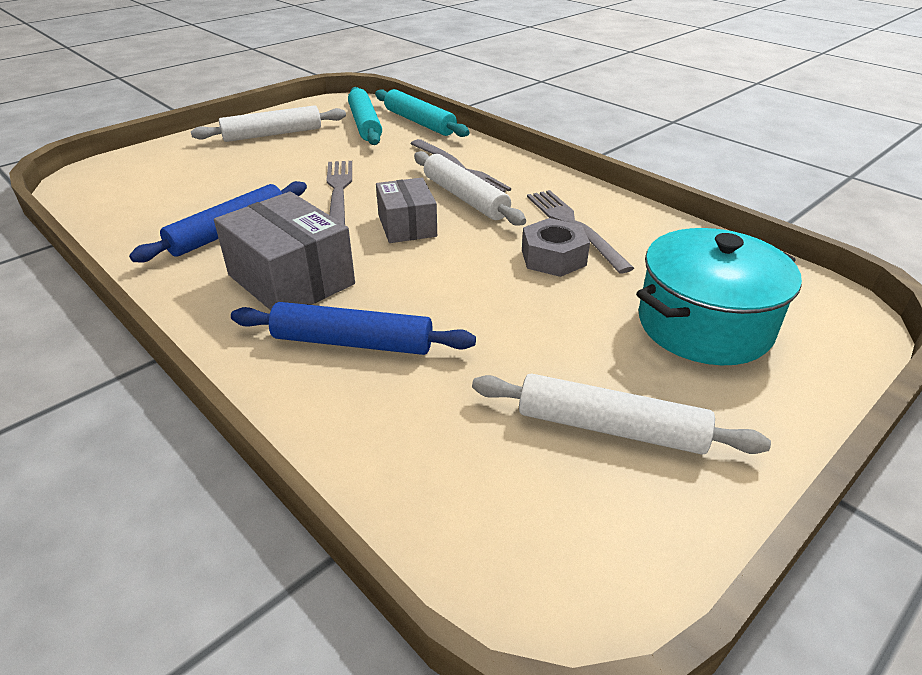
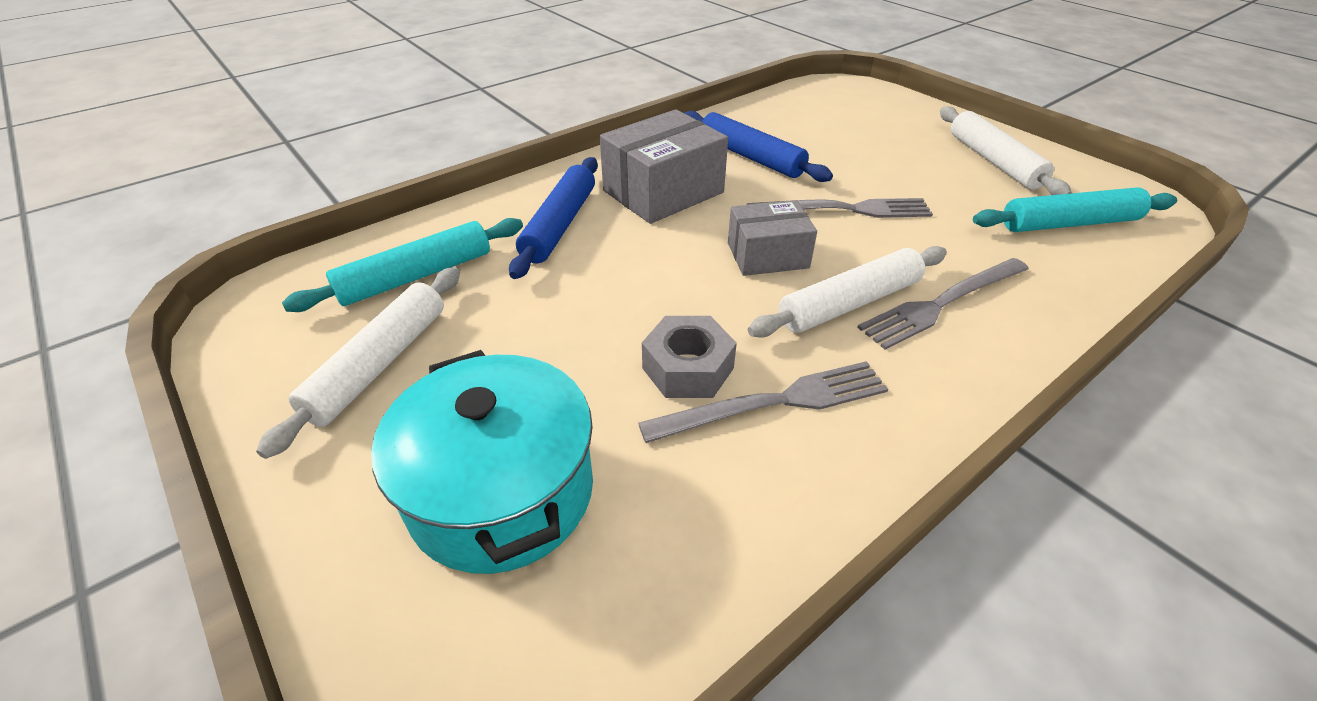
camera: 95 degrees right, 5 degrees up
(420, 122) = (1111, 272): turquoise rolling pin -> turquoise rolling pin (416, 276)

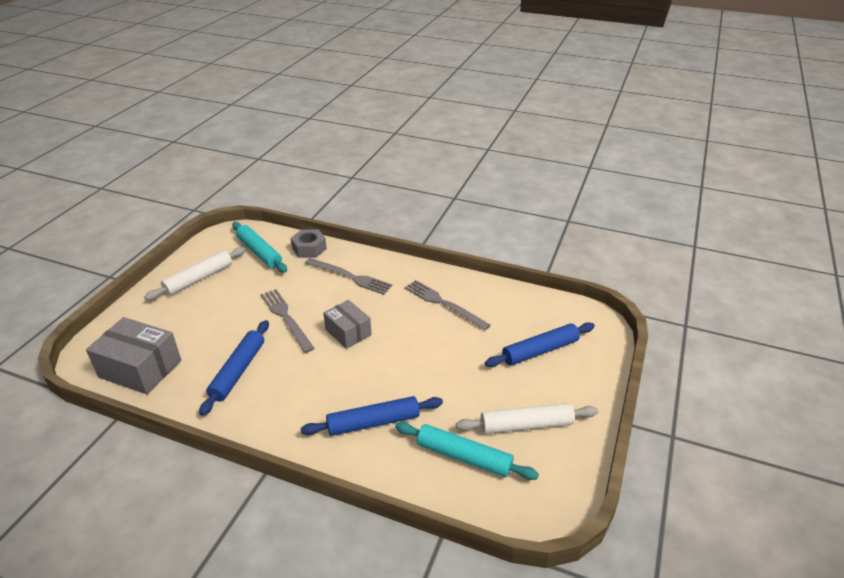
camera: 120 degrees left, 5 degrees down
(502, 492) = (540, 350): turquoise pot -> blue rolling pin
(663, 191) = (307, 394): grey box -> grey box (140, 368)
(688, 368) = (445, 330): grey nut -> grey nut (309, 248)
(849, 303) = (369, 299): white rolling pin -> none

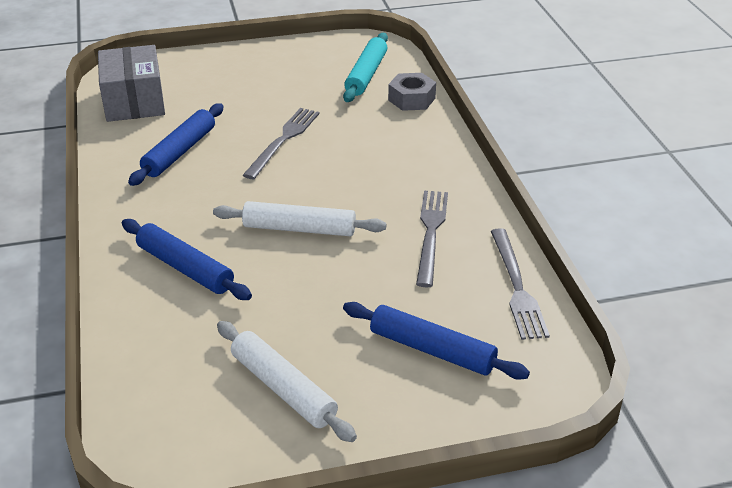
camera: 55 degrees right, 0 degrees up
(199, 279) = (284, 65): white rolling pin -> white rolling pin (299, 229)
(238, 371) = (180, 152): blue rolling pin -> blue rolling pin turned 45 degrees counterclockwise
(348, 332) = (304, 188): grey box -> none
(350, 277) = (397, 147): grey fork -> grey fork (517, 287)
(464, 456) = (189, 356): turquoise rolling pin -> none

